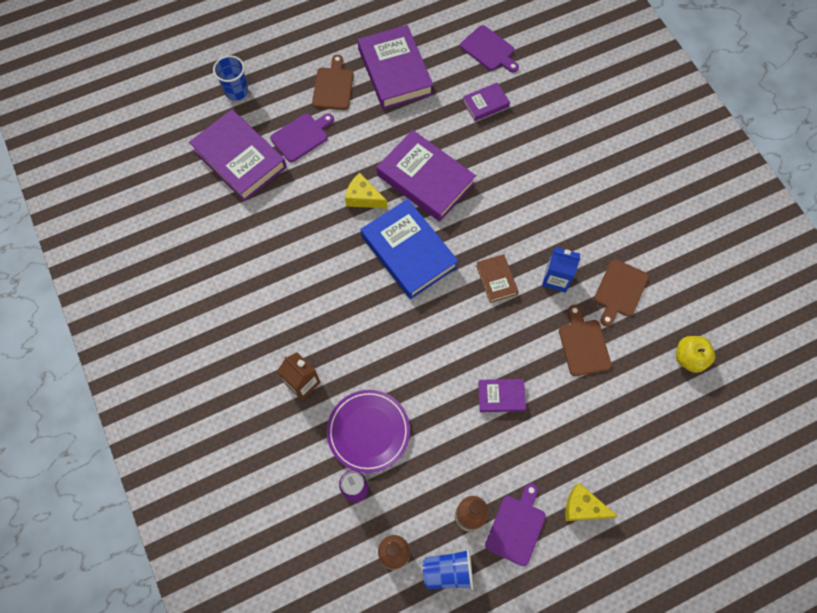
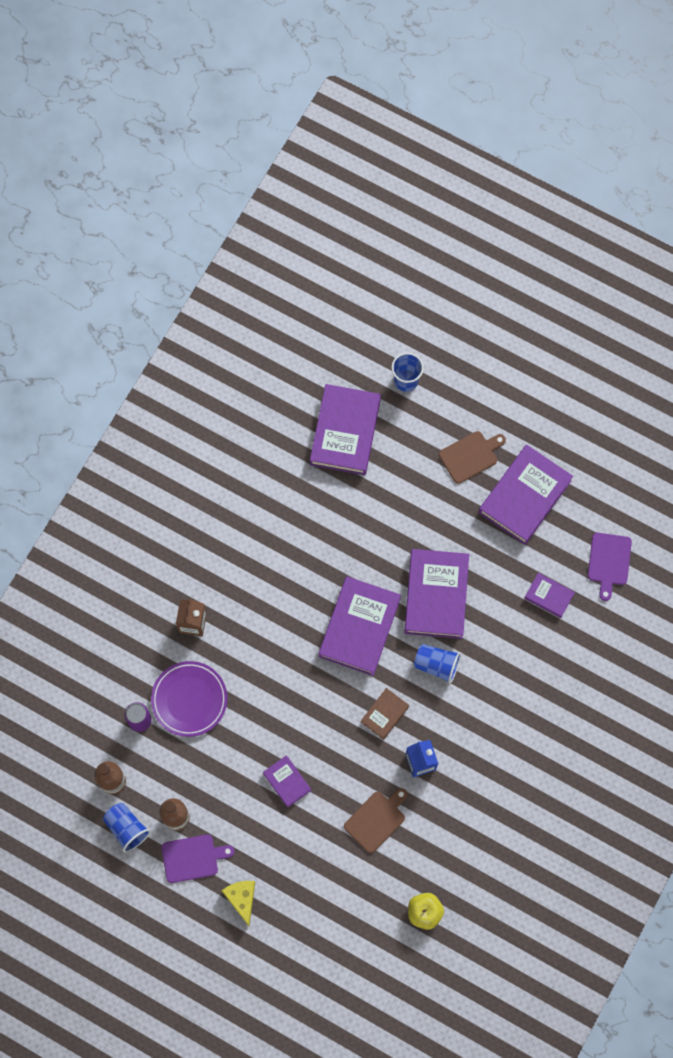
camera: 55 degrees right, 5 degrees up
(301, 136) = (402, 465): purple cutting board -> none
(363, 197) = (382, 557): yellow cheese -> none
(409, 252) = (359, 627): blue book -> purple book
(483, 215) = (437, 665): none -> blue cup
(619, 290) = (446, 820): brown cutting board -> none

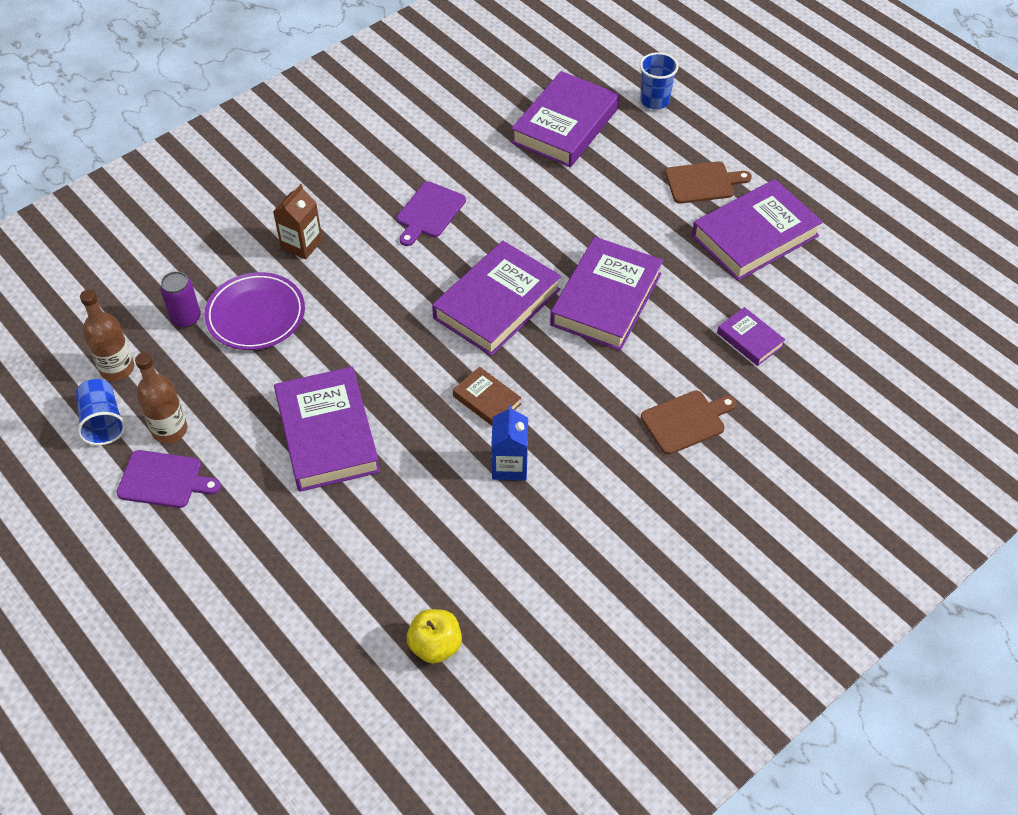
camera: 20 degrees right, 20 degrees down
(241, 899) = (199, 547): yellow cheese -> none
(287, 782) = (327, 434): purple book -> purple book, size x2.02
(376, 819) = (421, 512): brown cutting board -> brown cutting board (686, 421)
(384, 714) = (487, 400): brown book -> brown book turned 75 degrees clockwise
(437, 665) = (576, 368): blue cup -> none
(609, 562) = (841, 327): purple cutting board -> purple cutting board (429, 212)

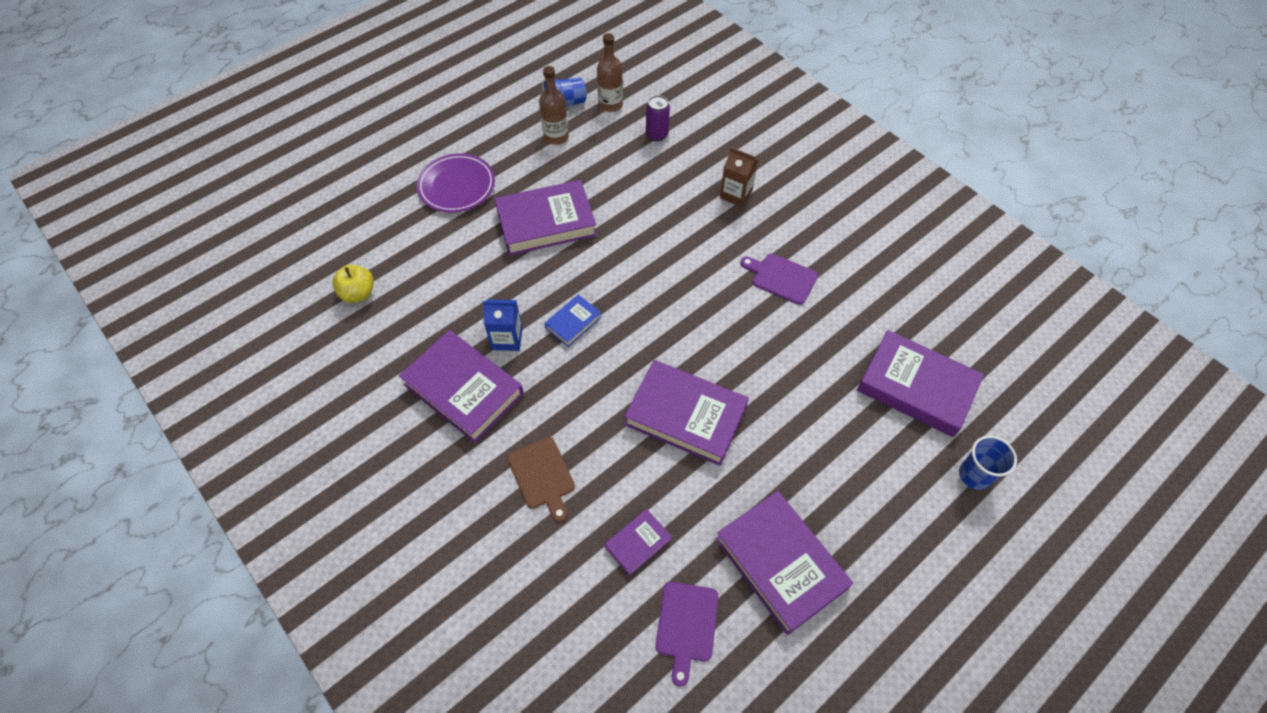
camera: 90 degrees right, 5 degrees up
(164, 480) = (514, 138): purple cutting board -> purple cutting board (686, 626)
(256, 315) = (660, 173): purple plate -> purple plate (457, 186)
(487, 400) = (573, 322): brown book -> blue book
(497, 304) = (677, 329): purple book -> purple book (463, 389)
(703, 182) = (854, 516): brown cutting board -> none

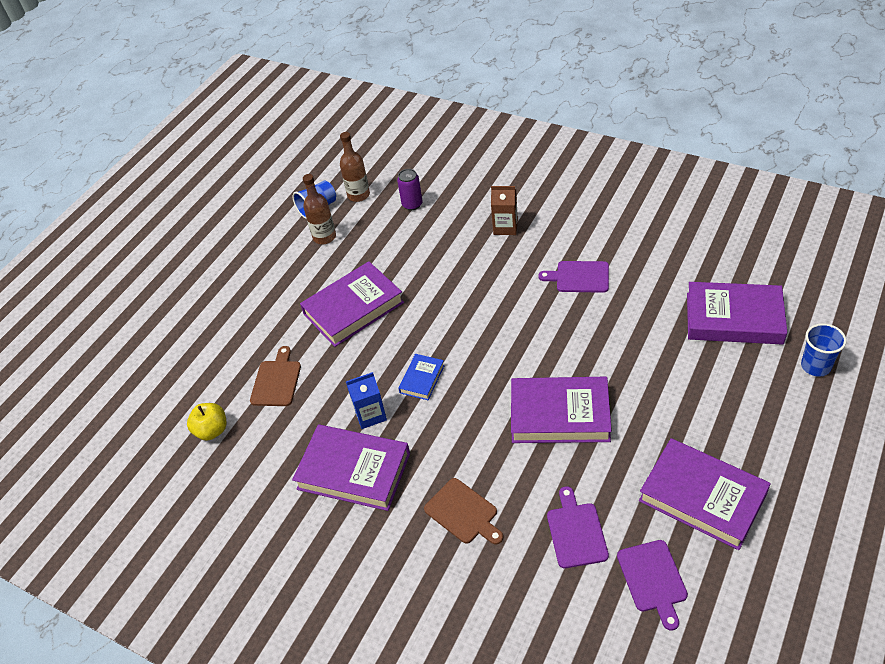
camera: 15 degrees left, 10 degrees down
(439, 268) = (276, 381): none -> brown cutting board
(457, 186) = (256, 308): purple plate -> none
(638, 543) = (576, 532): purple book -> purple cutting board

